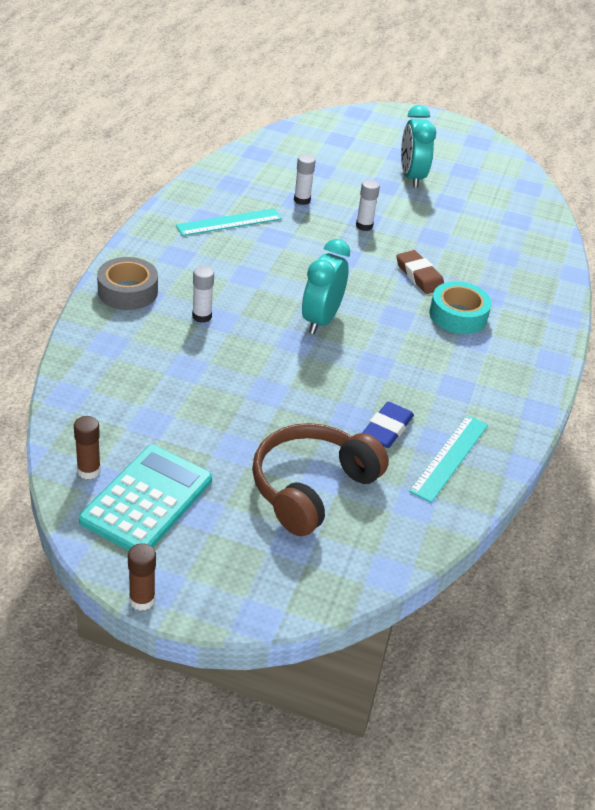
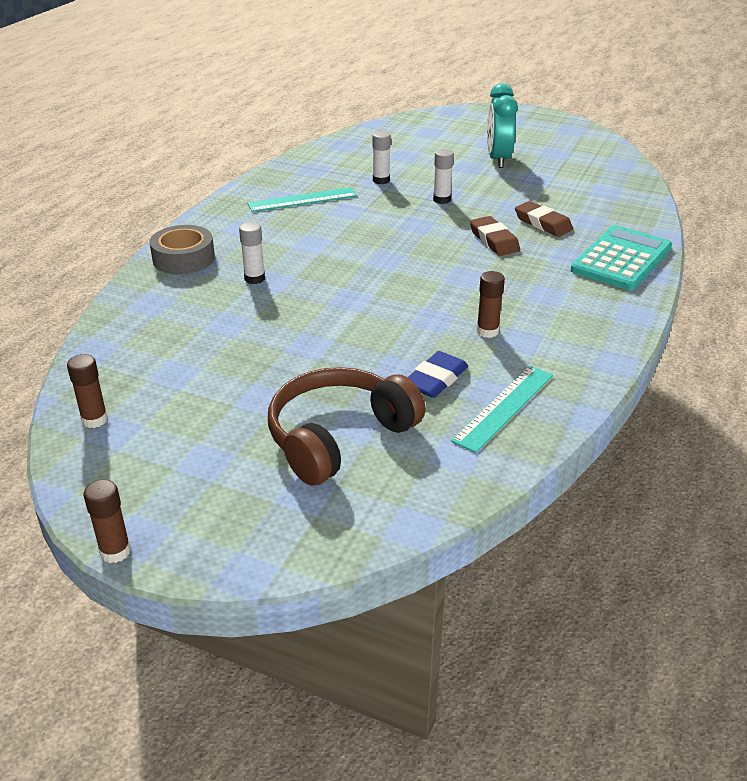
camera: 10 degrees right, 5 degrees down
(147, 500) = (149, 448): turquoise calculator -> turquoise calculator (621, 259)
(321, 320) = (380, 280): turquoise clock -> none
(426, 378) = (487, 331): none -> brown glue stick
(458, 315) = (531, 274): turquoise tape -> none
(462, 257) = (543, 223): none -> brown eraser

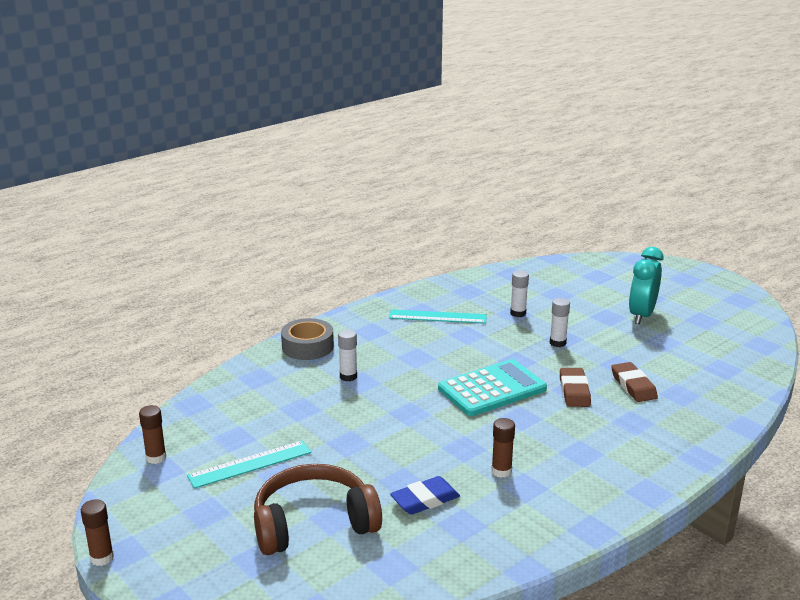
camera: 25 degrees right, 10 degrees down
(504, 407) = (462, 539): turquoise ruler -> turquoise ruler (250, 464)
(621, 259) = (680, 438): turquoise calculator -> turquoise calculator (492, 389)

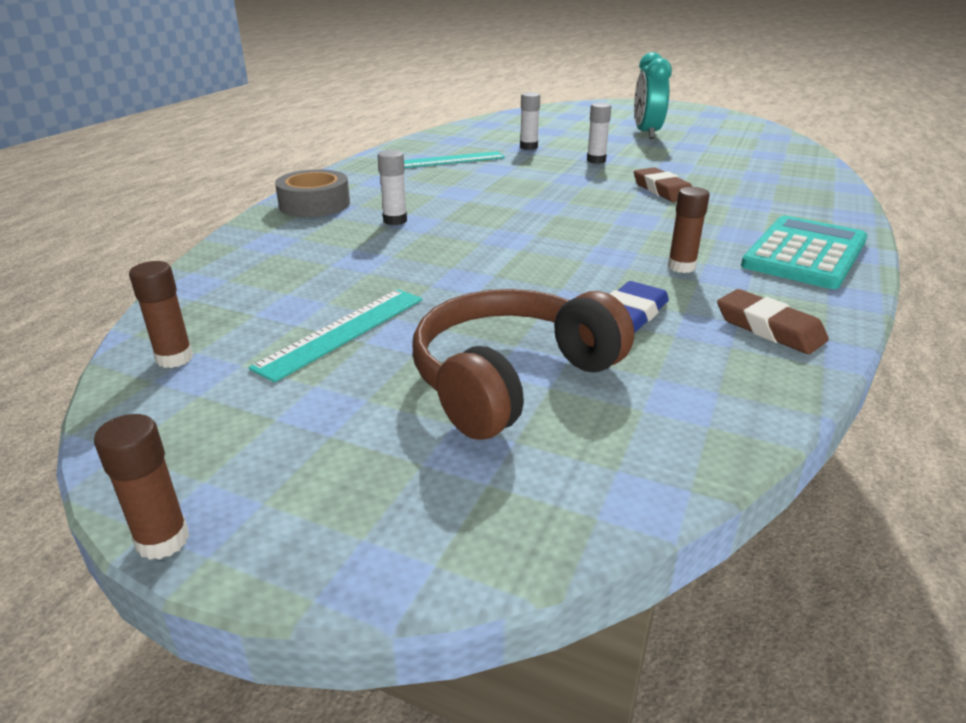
camera: 25 degrees left, 5 degrees up
(492, 389) = (576, 202): turquoise calculator -> turquoise calculator (804, 253)
(633, 386) = (711, 177): brown eraser -> brown eraser (769, 328)

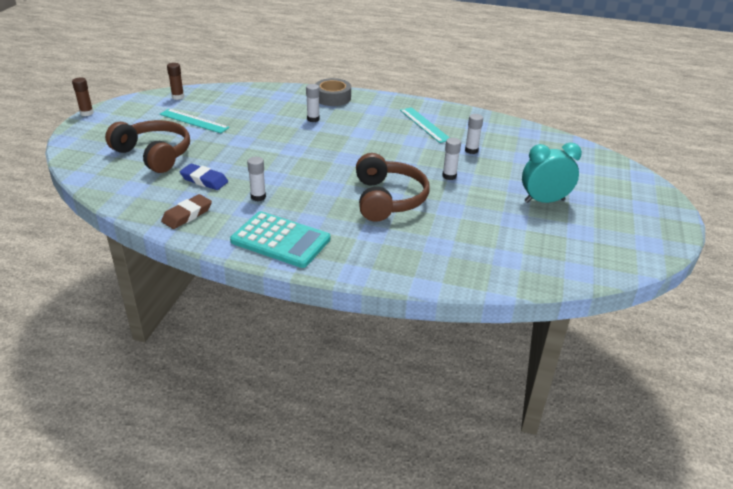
camera: 80 degrees right, 5 degrees up
(662, 190) = (388, 199): brown eraser -> brown headphones
(681, 267) = (258, 197): brown glue stick -> white glue stick

